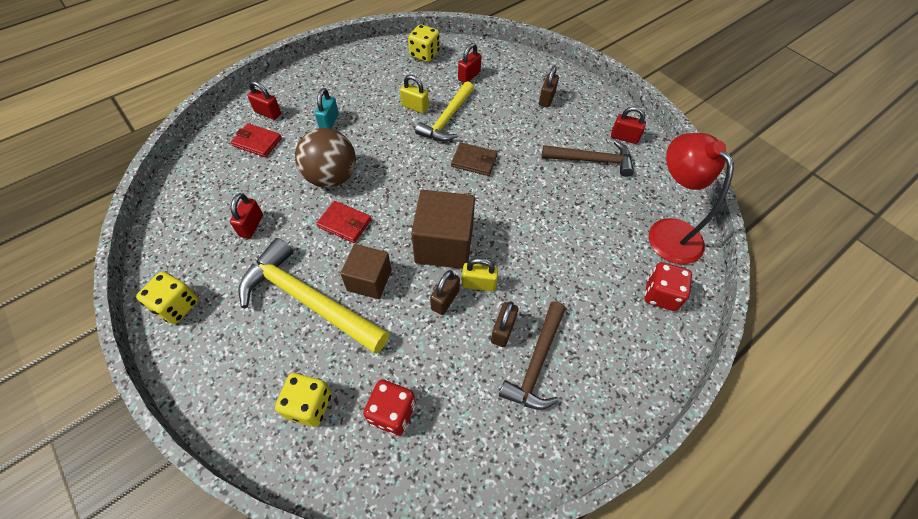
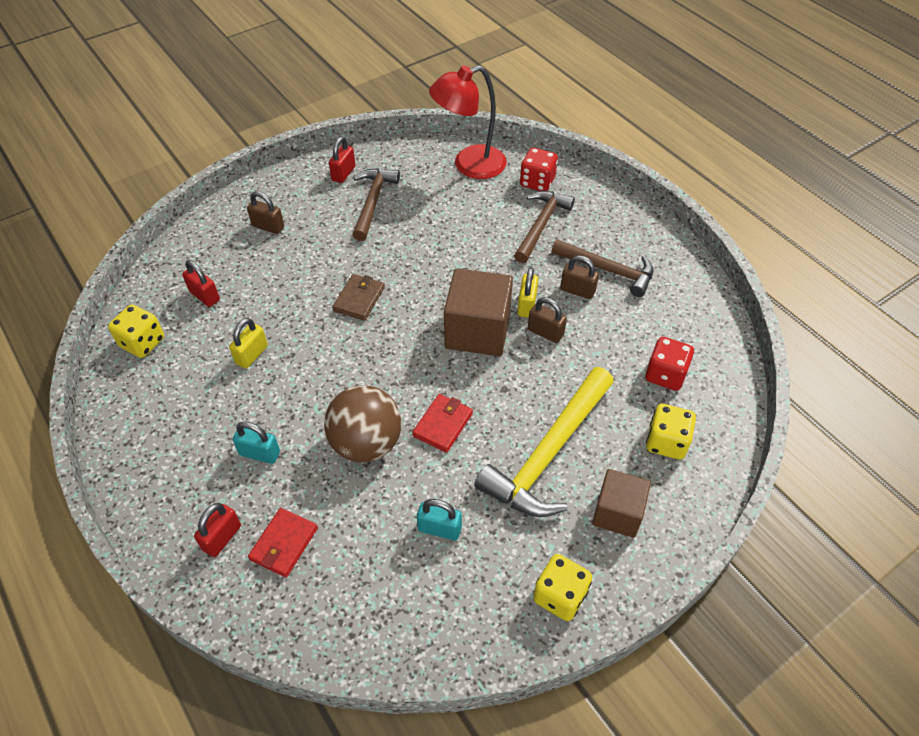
camera: 85 degrees left, 5 degrees down
(251, 226) = (439, 529): red padlock -> turquoise padlock
(369, 280) = (522, 397): brown cube -> brown cube (617, 513)
(447, 119) = (283, 322): yellow hammer -> none
(593, 298) = (541, 225): none -> brown hammer

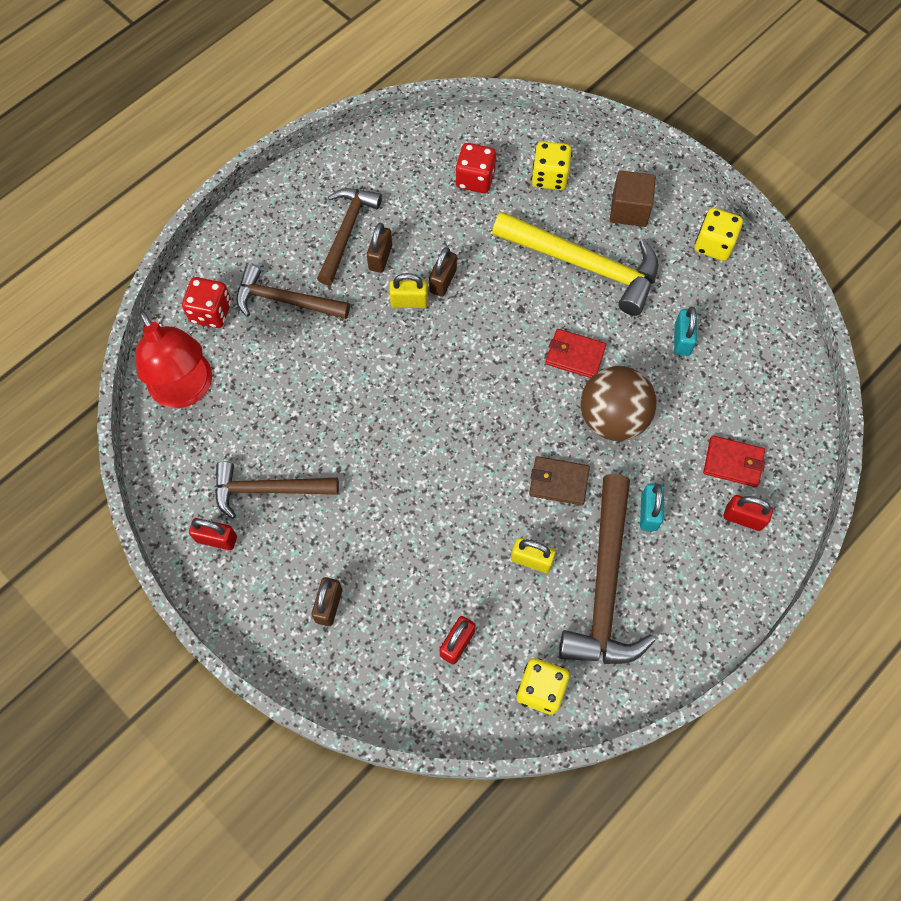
camera: 100 degrees left, 15 degrees up
(206, 404) = (605, 585): none -> brown hammer
(359, 299) = (431, 468): brown wallet -> brown wallet (558, 482)
(477, 331) = (453, 342): brown cube -> none

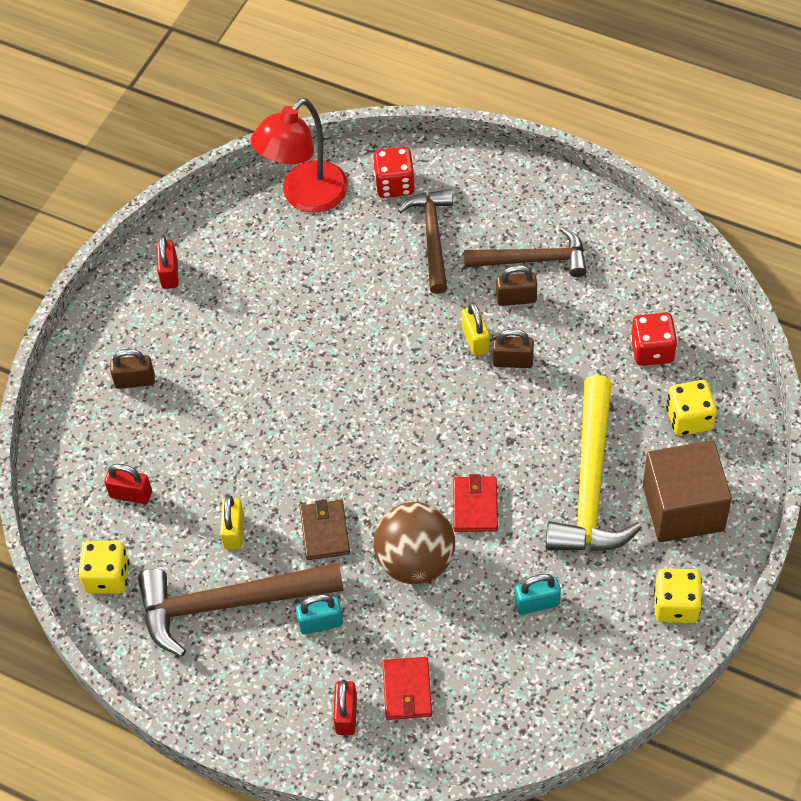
camera: 75 degrees right, 10 degrees down
(268, 489) = (230, 295): brown hammer -> none
(629, 209) = (683, 508): brown cube -> brown cube, size x1.55

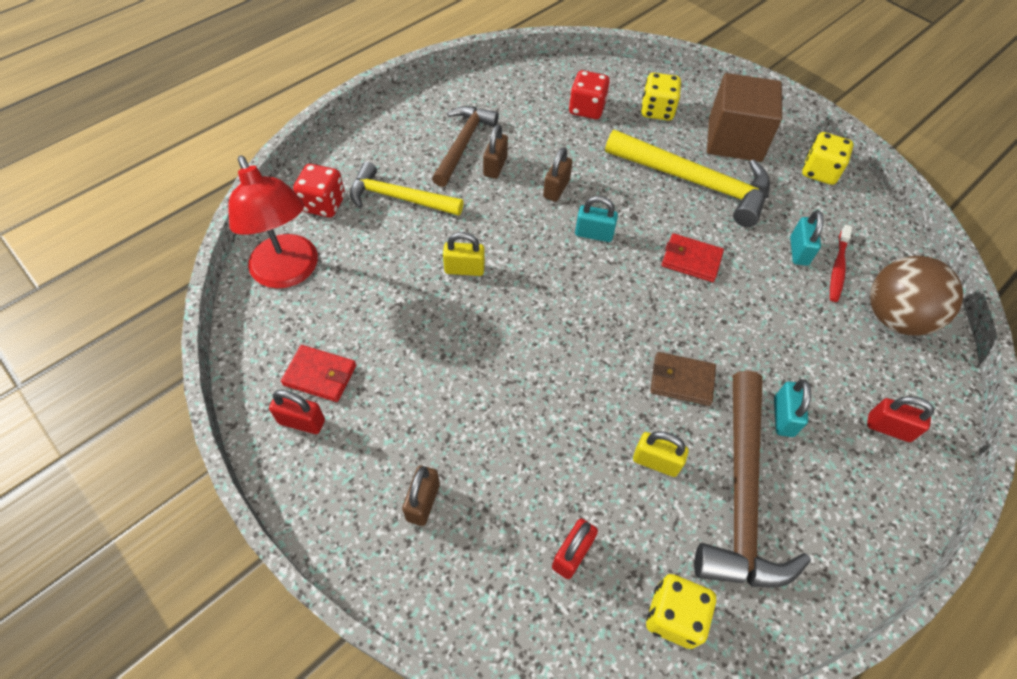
camera: 75 degrees left, 0 degrees up
(407, 690) = (868, 370): red wallet -> red wallet (320, 375)
(415, 561) = (735, 320): brown ball -> brown ball (895, 317)
(432, 237) = (399, 198): brown hammer -> yellow hammer
(467, 412) = (594, 234): none -> turquoise padlock
(475, 340) = (522, 205): yellow padlock -> yellow padlock (464, 269)
(531, 645) = (838, 268): none -> red toothbrush

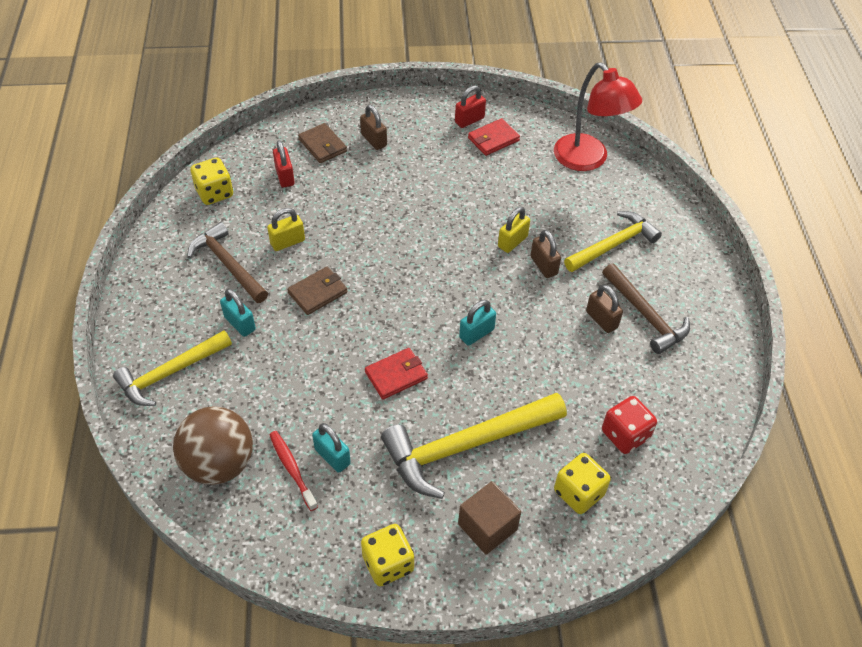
camera: 130 degrees right, 5 degrees down
(289, 272) = (588, 160): red lamp -> red lamp turned 135 degrees counterclockwise
(323, 204) = (641, 203): red dice -> none
(482, 556) = (322, 145): none -> brown wallet
(556, 189) = (543, 342): brown padlock -> brown padlock (543, 265)
(734, 140) = (487, 527): brown cube -> brown cube, size x0.64
(741, 494) = (228, 264): brown hammer -> brown hammer, size x0.66
(888, 428) = (170, 373): red padlock -> yellow hammer

